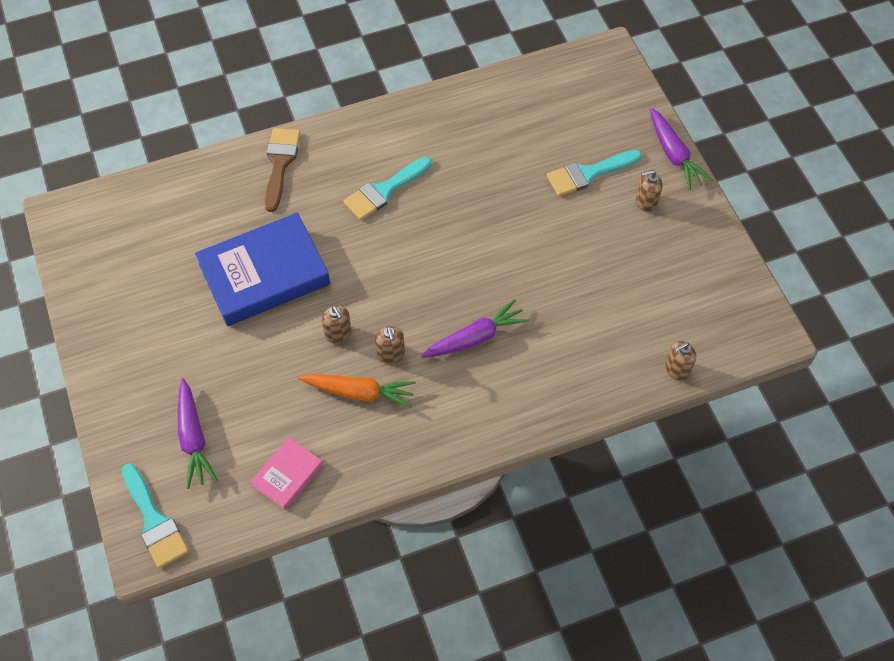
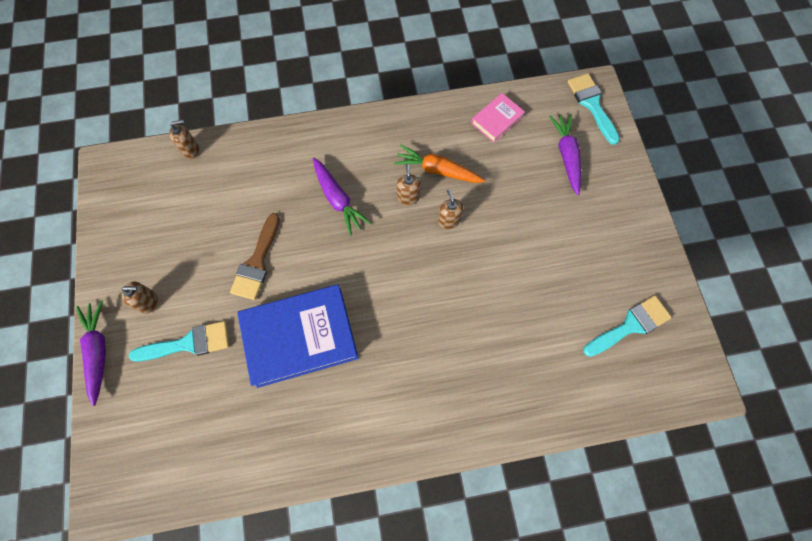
camera: 170 degrees left, 10 degrees up
(264, 274) = (507, 286): blue book -> blue book (300, 337)
(280, 163) = (487, 410): brown brush -> brown brush (257, 262)
(384, 191) = (388, 357): turquoise brush -> turquoise brush (630, 325)
(475, 338) = (338, 199): purple carrot -> purple carrot turned 105 degrees counterclockwise

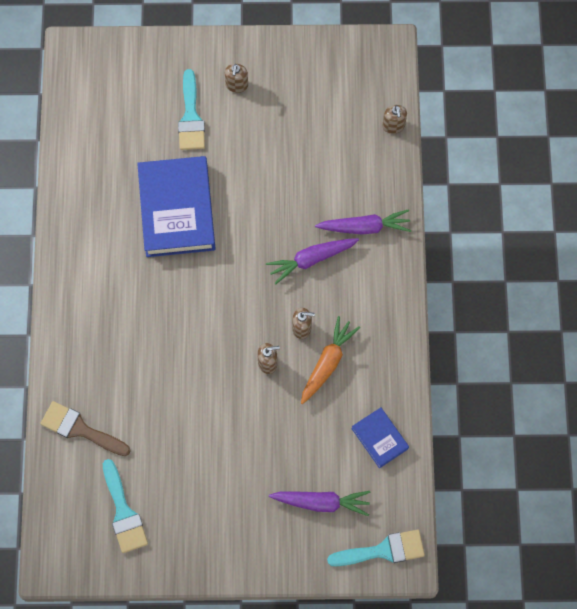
camera: 100 degrees right, 0 degrees up
(98, 351) = (199, 45): purple carrot -> purple carrot (364, 227)
(257, 262) = (257, 179): brown brush -> brown brush (80, 429)
(497, 120) = (380, 438): pink book -> blue book

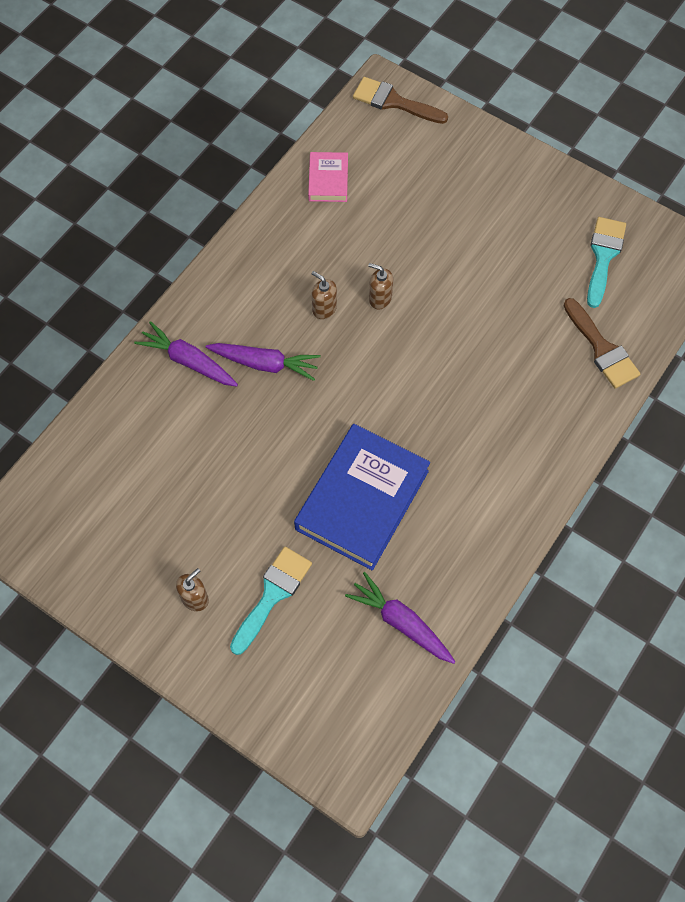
camera: 145 degrees left, 5 degrees down
(321, 502) = (418, 163): purple carrot -> purple carrot (401, 622)
(327, 363) = (324, 265): orange carrot -> none
(380, 438) = (328, 180): blue book -> pink book
(383, 550) = (393, 102): turquoise brush -> brown brush
(393, 126) = (72, 441): brown soap dispenser -> none

